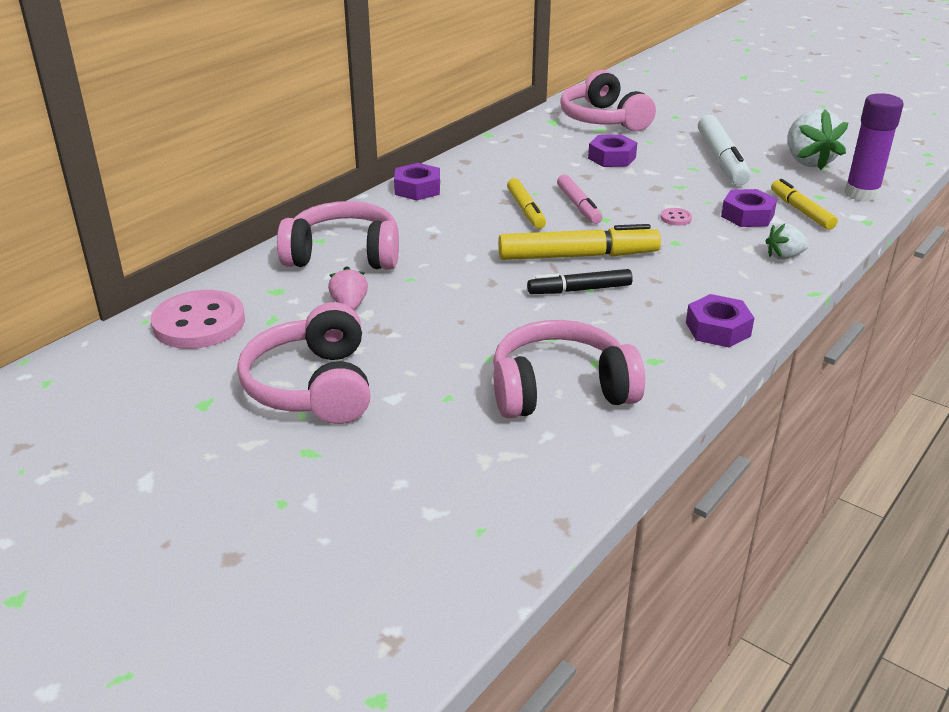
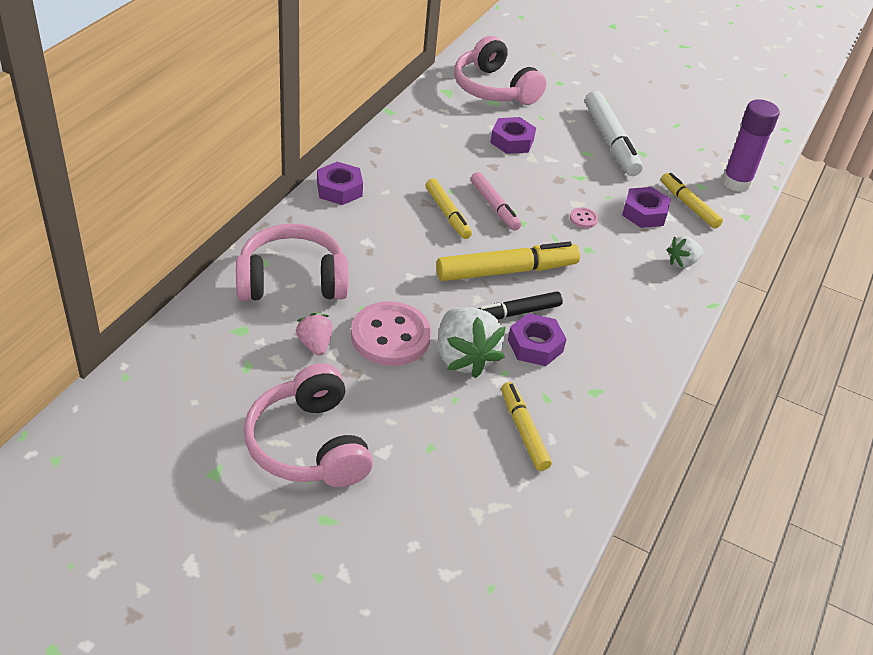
camera: 15 degrees left, 10 degrees up
(199, 323) = (179, 376): pink button -> pink button (390, 336)
(560, 389) = (523, 431): pink headphones -> yellow marker
(718, 329) = (641, 352): purple nut -> purple nut (535, 345)
(808, 161) = (686, 141): white strawberry -> white strawberry (464, 358)

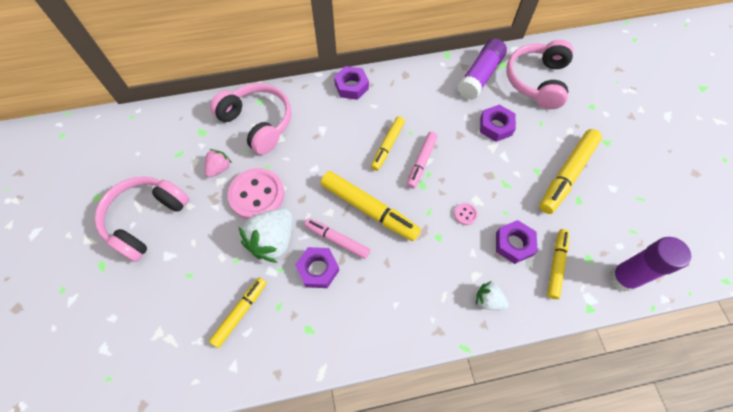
camera: 55 degrees right, 20 degrees up
(443, 111) = (480, 76): none -> purple glue stick
(516, 313) = (337, 240): black marker -> pink marker
(610, 141) = (567, 174): white marker -> yellow marker

